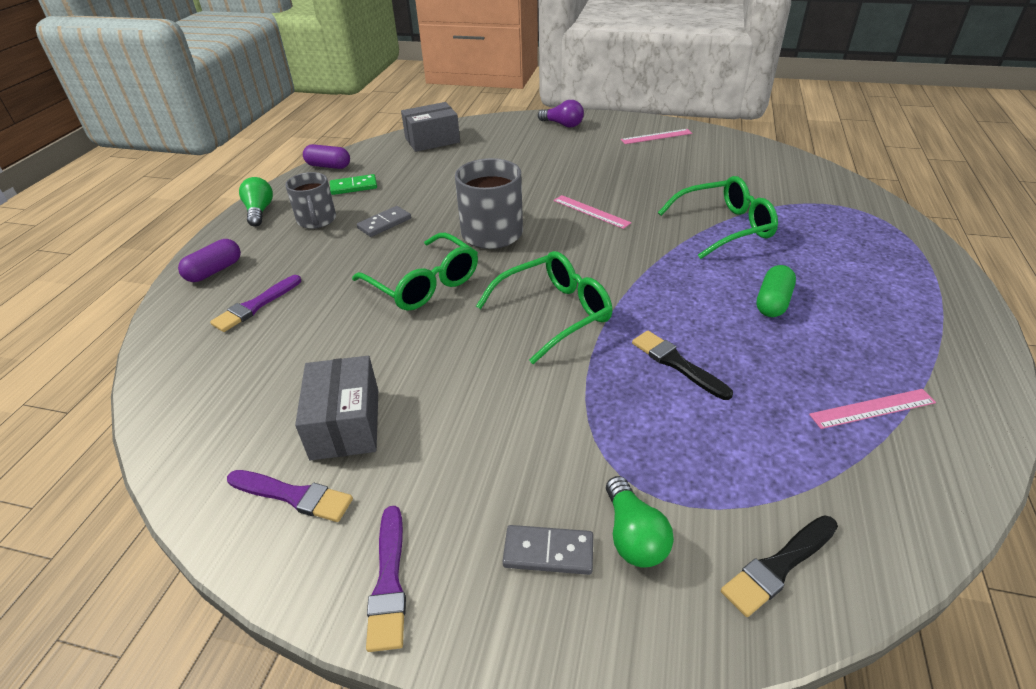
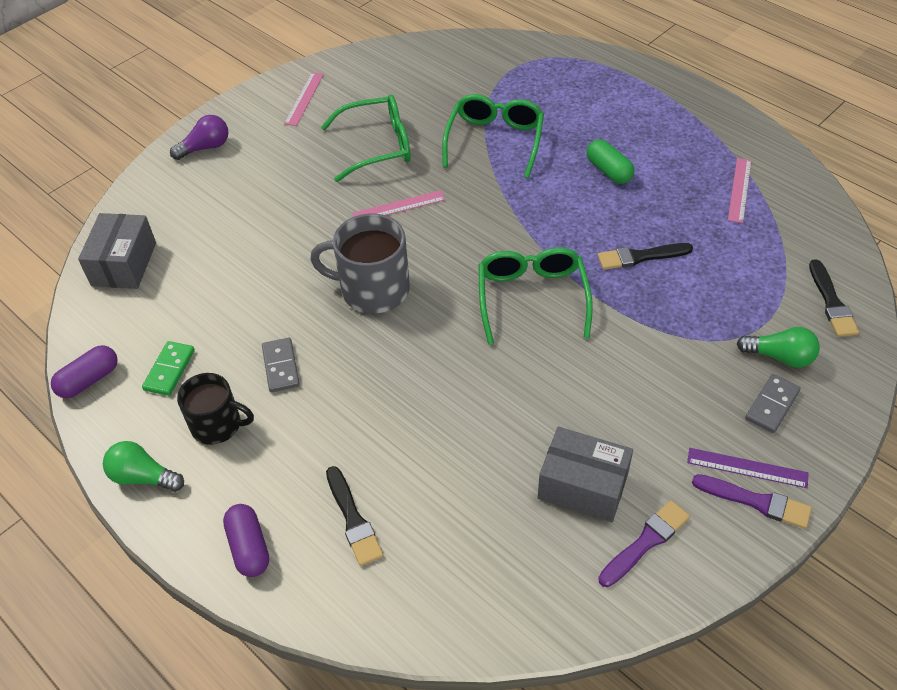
camera: 60 degrees left, 10 degrees up
(255, 306) = (353, 519): purple brush -> black brush
(316, 220) = (217, 425): grey mug -> black mug
(424, 284) = (421, 370): green glasses -> green glasses (377, 146)
(436, 556) = (747, 468): none -> purple ruler

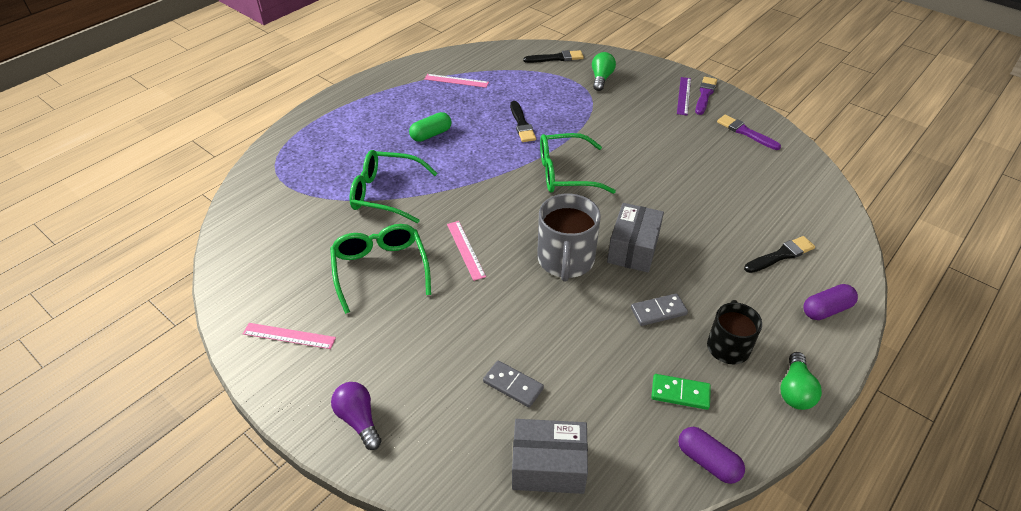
camera: 95 degrees left, 5 degrees down
(583, 486) = (717, 154): grey box -> grey box (633, 249)
(772, 405) = (638, 84): grey domino -> grey domino (513, 385)

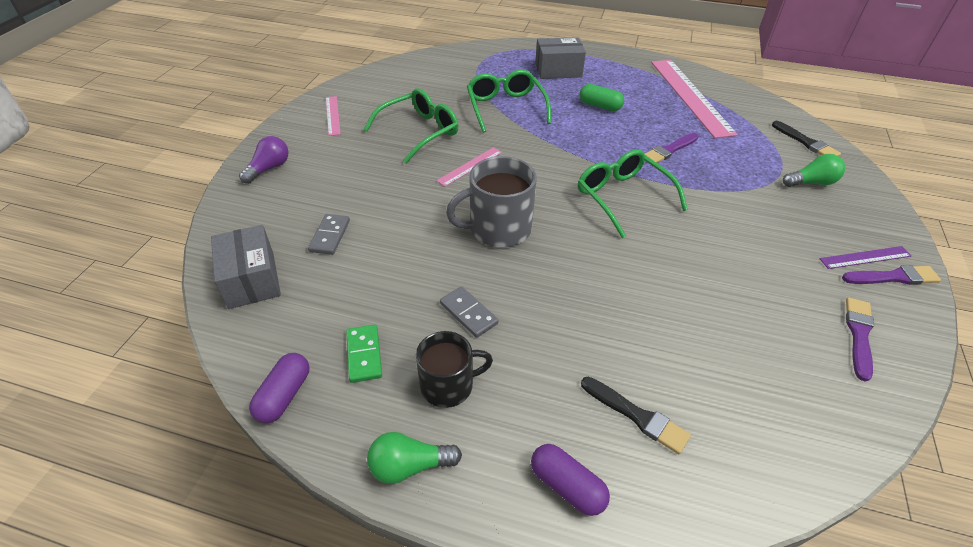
camera: 65 degrees right, 0 degrees up
(456, 81) = (690, 96): pink ruler -> pink ruler, size x2.17
(521, 124) = (669, 150): black brush -> purple brush
(633, 249) = (548, 273): grey box -> grey box (558, 70)

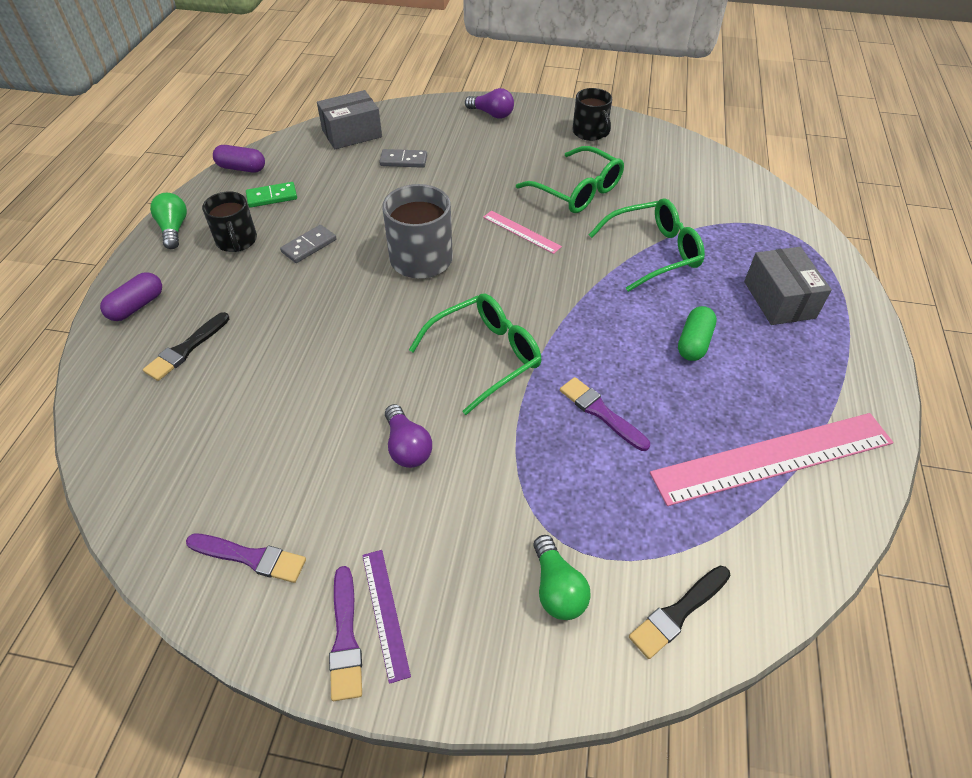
camera: 85 degrees right, 5 degrees up
(332, 115) = (590, 132): pink ruler -> black mug
(724, 243) = (407, 447): none -> purple light bulb

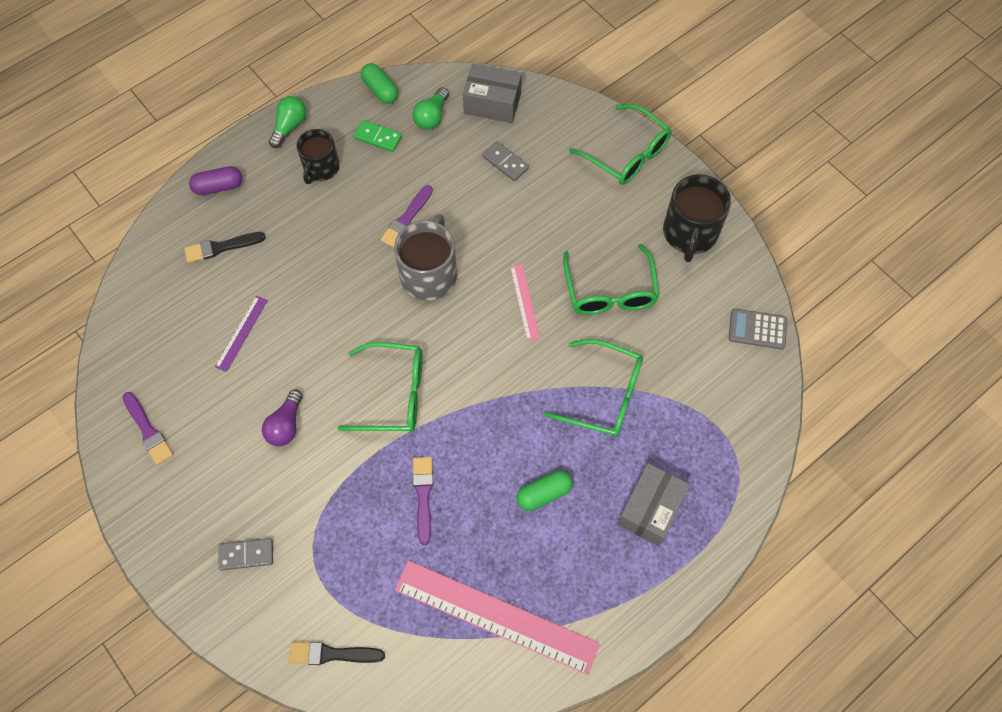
camera: 40 degrees right, 15 degrees up
(242, 168) = (380, 90): purple capsule -> green capsule
(309, 246) = (364, 207): grey domino -> grey domino (246, 554)
(345, 638) = (156, 518): purple brush -> purple brush (406, 219)
(385, 613) = (186, 521): purple ruler -> purple ruler (241, 333)
(492, 114) = (627, 154): purple light bulb -> green glasses
(557, 588) = (283, 584): green light bulb -> green light bulb (432, 116)
(590, 132) = (690, 233): black mug -> black mug, size x1.50
(702, 157) = (757, 329): none -> grey calculator

